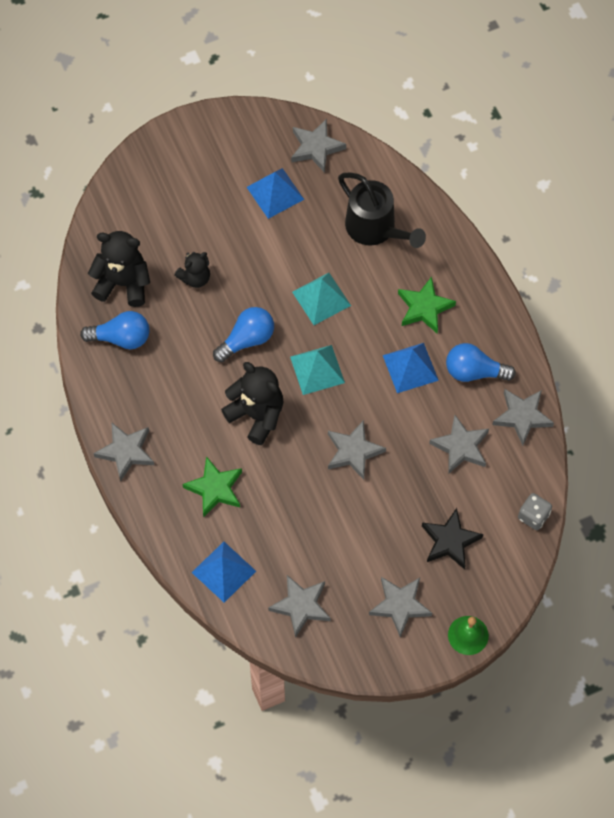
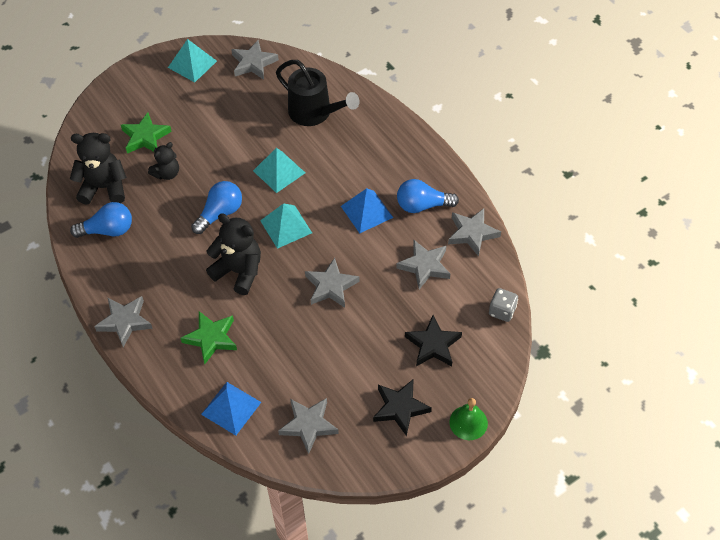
camera: 10 degrees left, 10 degrees down
(244, 136) = (192, 64): none -> turquoise pyramid
(275, 193) = (225, 100): blue pyramid -> none
(400, 605) = (400, 408): grey star -> black star
(424, 308) = (369, 164): green star -> green star (145, 137)

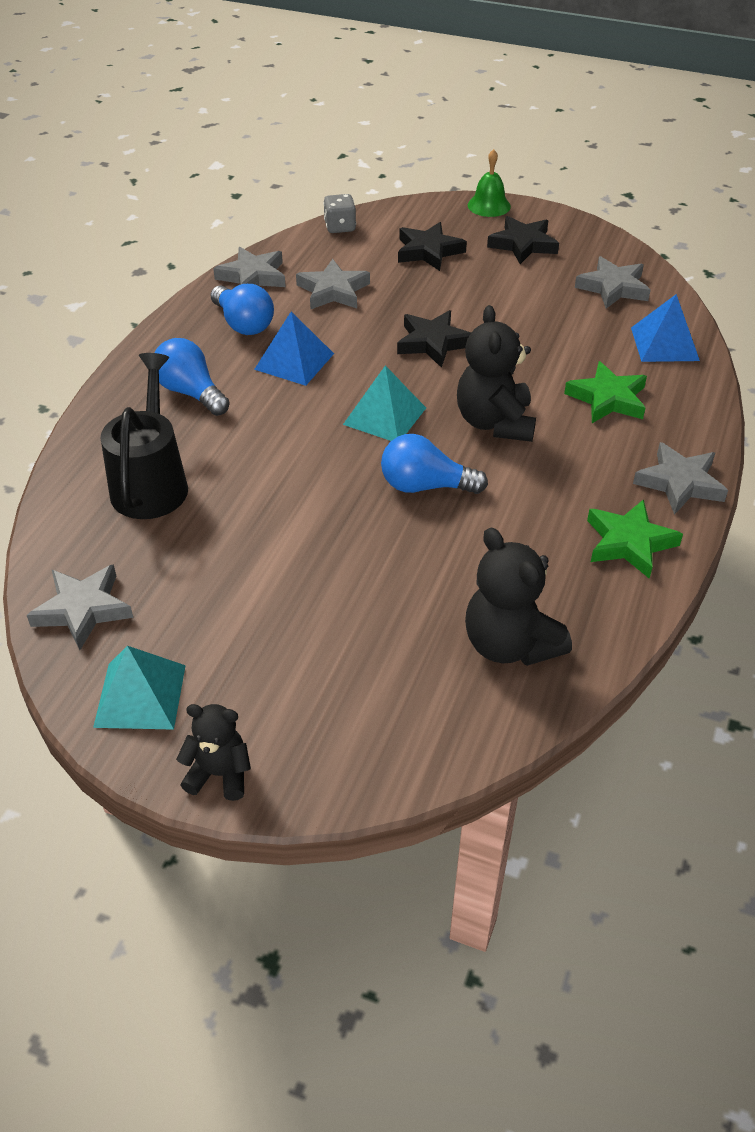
camera: 125 degrees left, 10 degrees down
(108, 230) = (575, 588): blue light bulb -> blue light bulb (191, 392)
(145, 137) = (363, 656): green star -> green star (629, 543)
(167, 173) = (411, 583): black teddy bear -> black teddy bear (219, 774)
(279, 171) = (297, 466): turquoise pyramid -> none
(331, 286) = (433, 343): grey star -> black star

